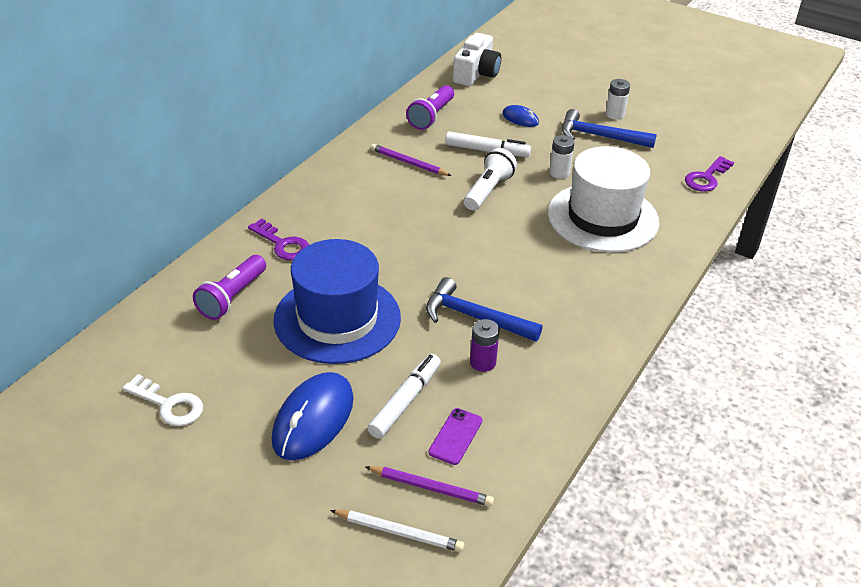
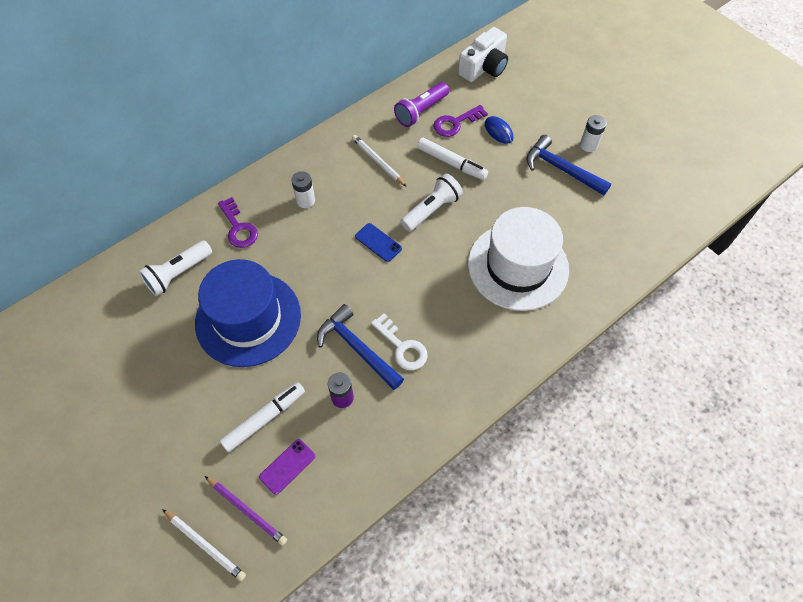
camera: 20 degrees right, 20 degrees up
(168, 404) = (91, 368): white key -> white key (402, 346)
(232, 297) = (178, 274): purple flashlight -> white flashlight
(313, 419) = (188, 415): blue mouse -> none
(408, 163) = (378, 162): purple pencil -> white pencil
(447, 227) = (378, 242): none -> blue phone
(559, 173) = (503, 204): white battery -> white battery (305, 200)
(706, 178) = (637, 243): purple key -> purple key (456, 123)

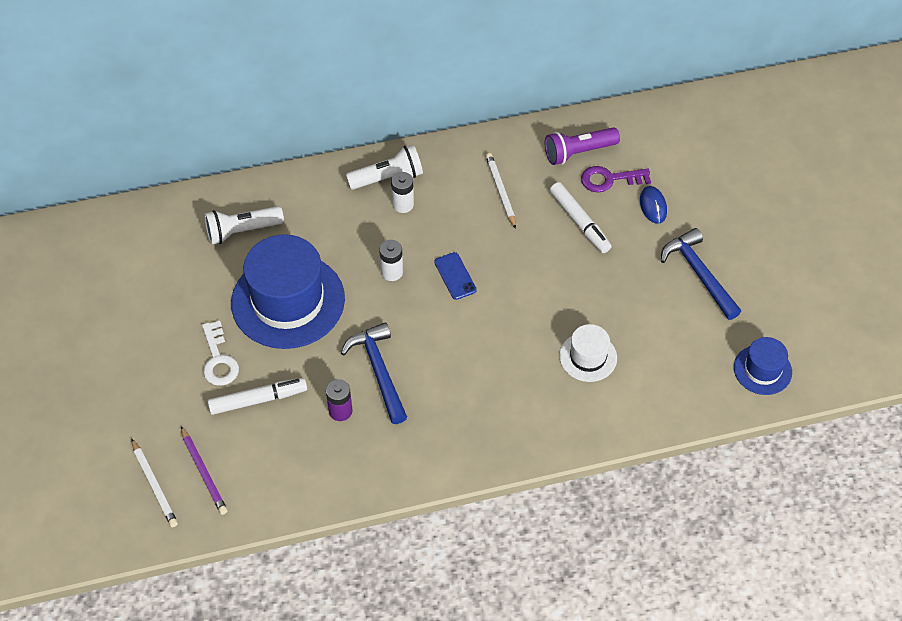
camera: 25 degrees right, 5 degrees down
(238, 227) = (322, 207): purple key -> none
(287, 466) = (258, 450): purple phone -> none
(402, 346) = (423, 387): white key -> white key (218, 359)
(432, 210) = (530, 264): white flashlight -> white flashlight (388, 177)
(484, 67) = (679, 127): white camera -> none
(518, 266) = (588, 357): white hat -> white hat, size x0.50
(588, 145) = (747, 259): white battery -> white battery (392, 272)
(650, 223) = (762, 370): none -> blue hat

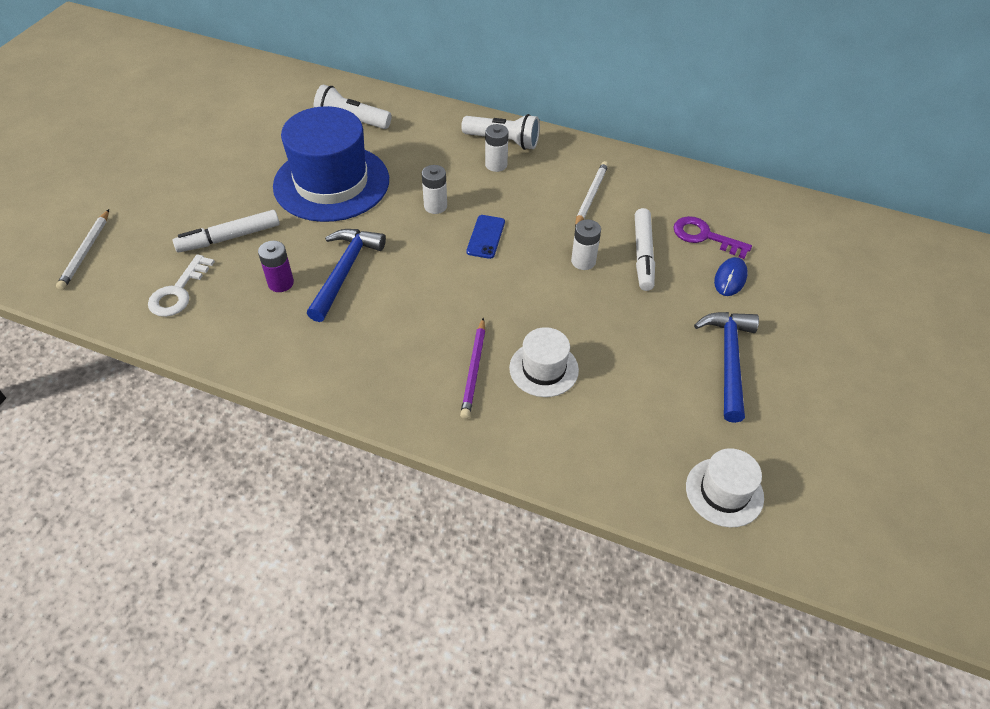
camera: 35 degrees right, 5 degrees down
(204, 472) = (129, 265): purple pencil -> purple pencil (474, 370)
(218, 359) = (235, 194): white key -> white key (178, 291)
(258, 400) = (229, 237): white marker -> white marker turned 135 degrees clockwise
(543, 254) = (583, 261): none -> white battery
(578, 152) = (693, 202): purple flashlight -> none
(762, 370) = (724, 492): blue hat -> white hat

